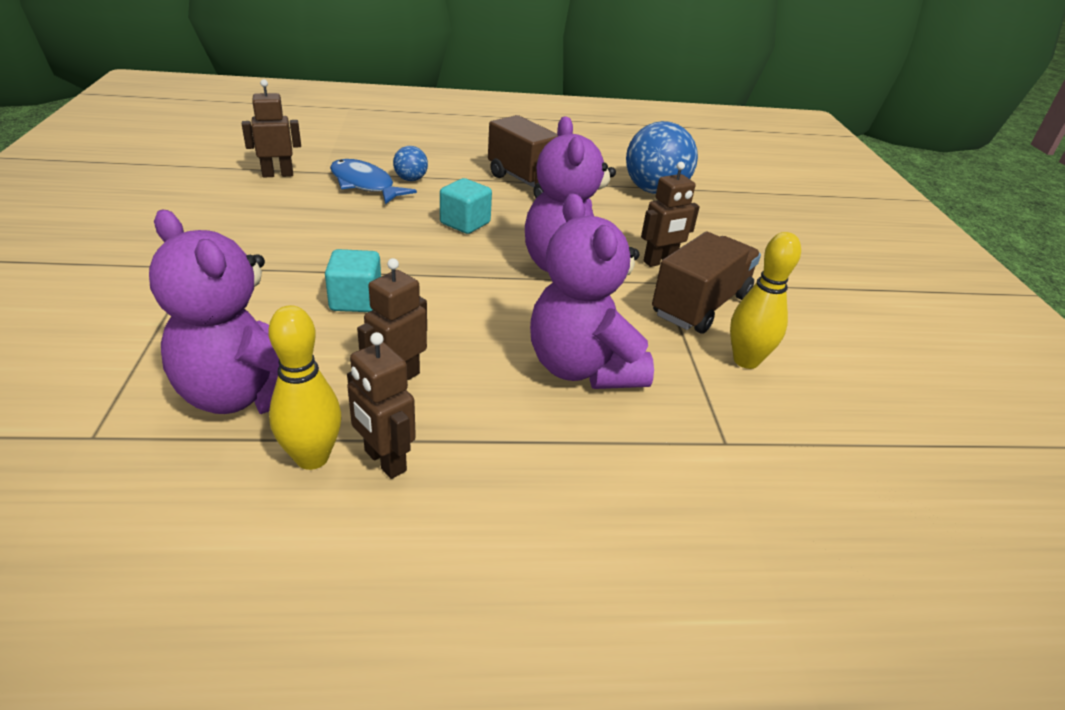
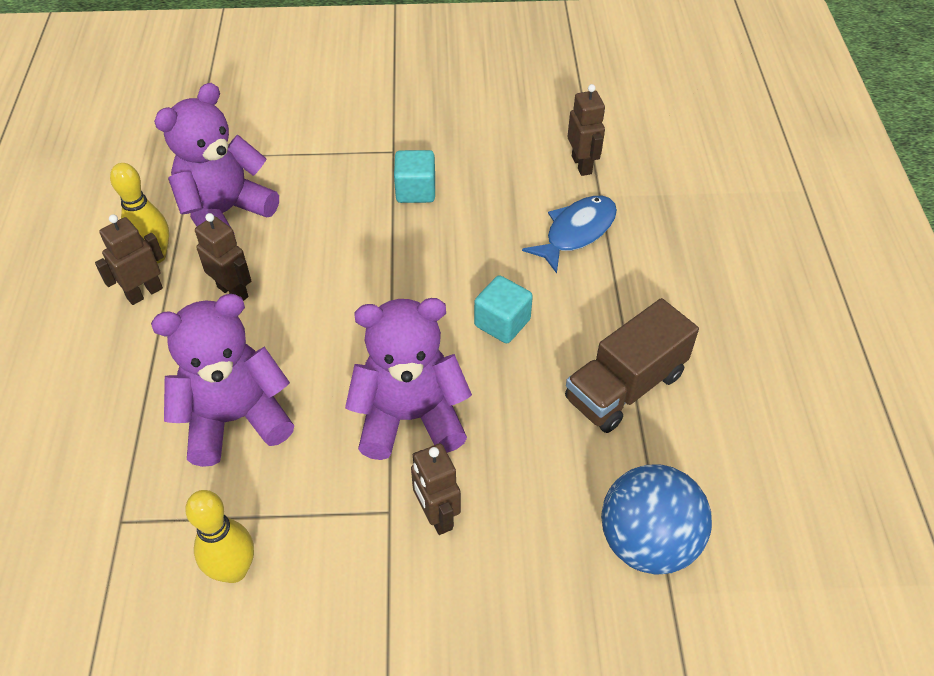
camera: 95 degrees right, 15 degrees up
(356, 300) = (344, 254): turquoise cube -> turquoise cube (415, 191)
(411, 179) = (602, 268): blue ball -> none
(700, 305) = (339, 545): brown truck -> none

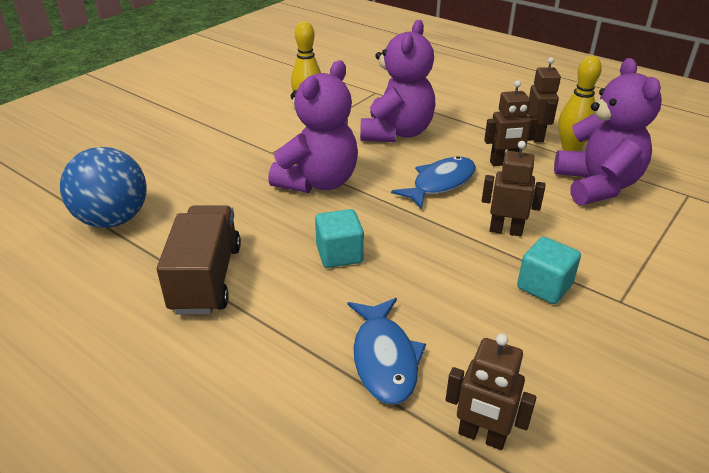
camera: 130 degrees right, 15 degrees down
(320, 319) = (440, 183): none -> blue fish
(436, 516) = (246, 163): brown robot -> brown robot (505, 230)

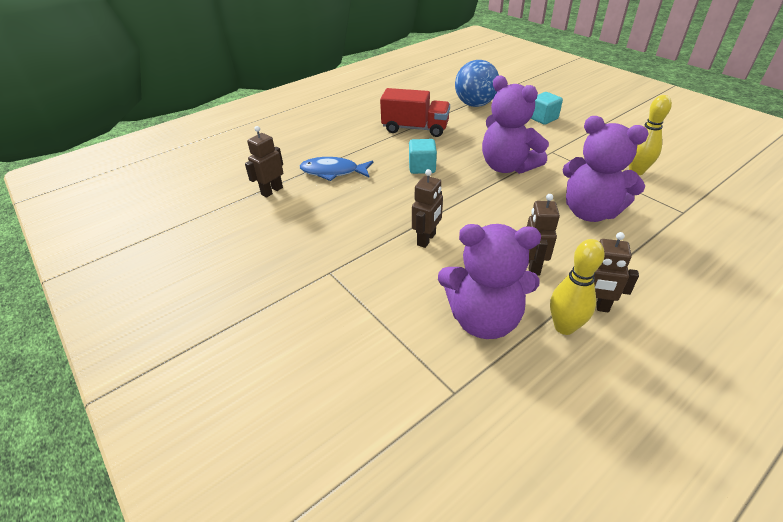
camera: 105 degrees right, 5 degrees up
(206, 278) = (415, 128): brown truck -> red truck
(440, 183) = (499, 220): blue fish -> none
(544, 286) = (359, 240): turquoise cube -> turquoise cube (543, 118)

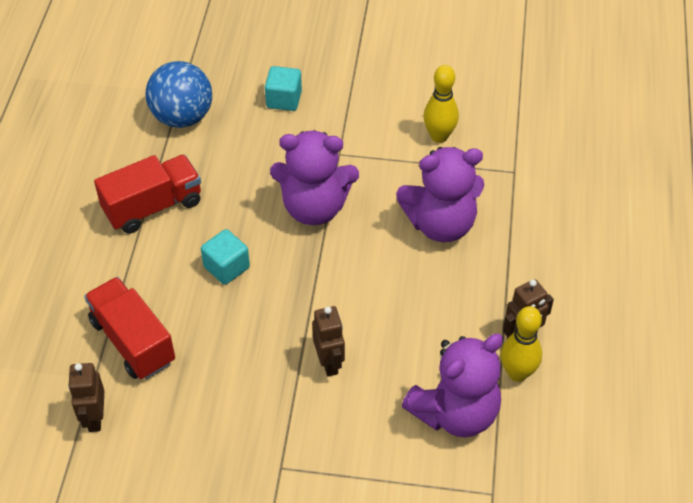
camera: 45 degrees left, 10 degrees up
(333, 172) = (133, 341): blue fish -> red truck
(532, 266) = (445, 327): brown robot -> none

